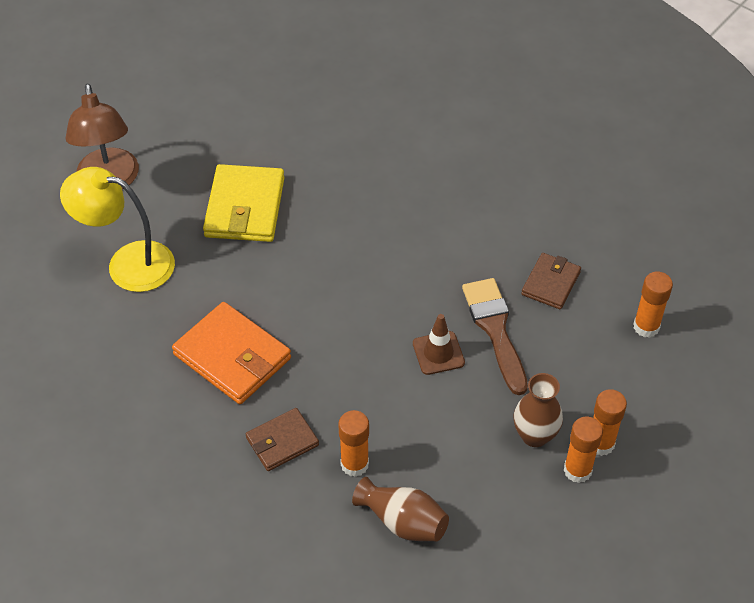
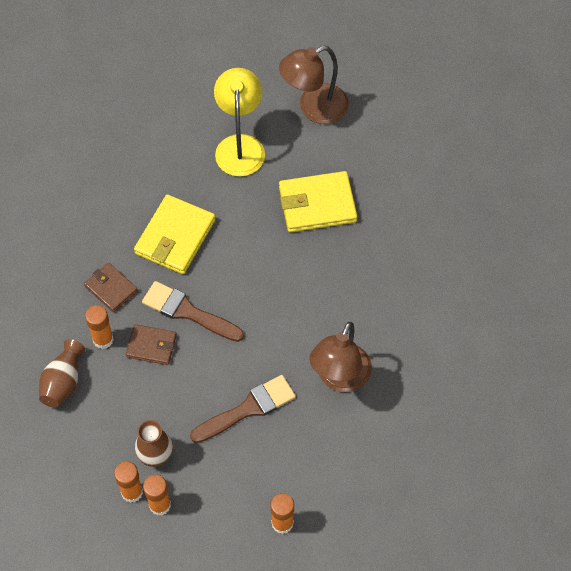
camera: 75 degrees right, 10 degrees up
(232, 356) = (175, 237): orange wallet -> yellow wallet
(345, 364) = (188, 312): none -> brown brush
(438, 353) = (214, 373): brown traffic cone -> none
(479, 237) = (339, 378): none -> brown lamp
(551, 283) = (306, 441): brown wallet -> brown wallet (151, 346)

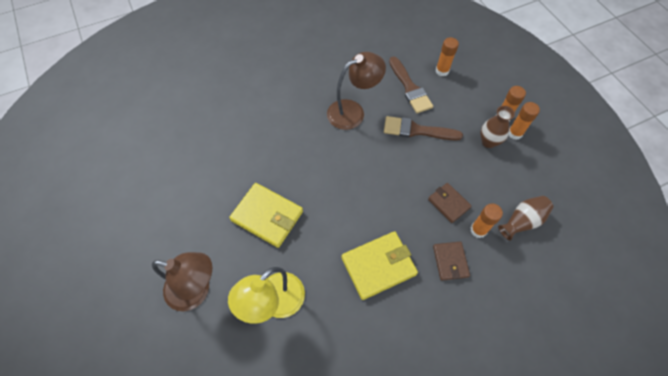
camera: 140 degrees left, 0 degrees up
(188, 312) = (409, 208): brown brush -> brown brush (410, 88)

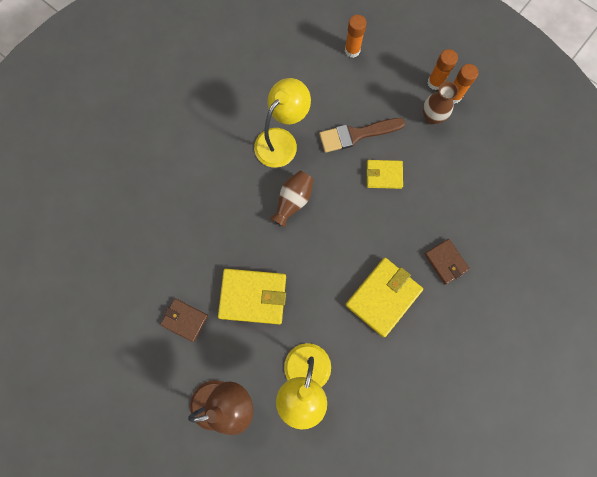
camera: 25 degrees left, 15 degrees up
(353, 111) = (281, 140): brown lamp -> yellow lamp
(410, 88) = (328, 86): brown brush -> none
(426, 169) = (384, 175): none -> yellow wallet
(448, 203) = (420, 203): brown wallet -> brown wallet (185, 320)
(478, 230) = (458, 218): orange glue stick -> none
(522, 221) = (494, 191): brown vase -> brown vase (293, 201)

